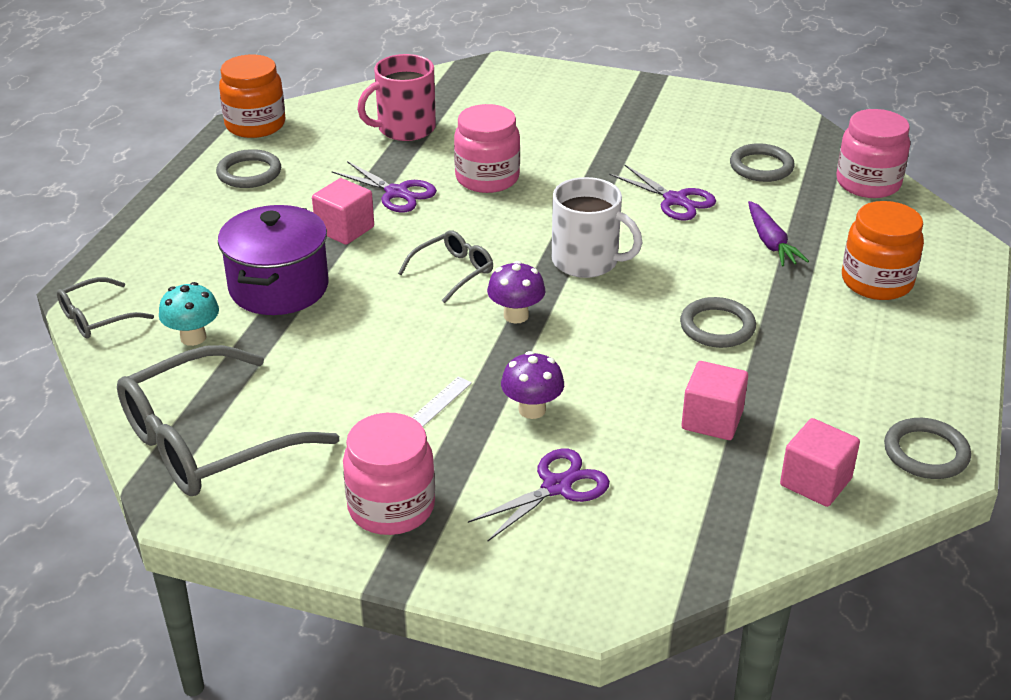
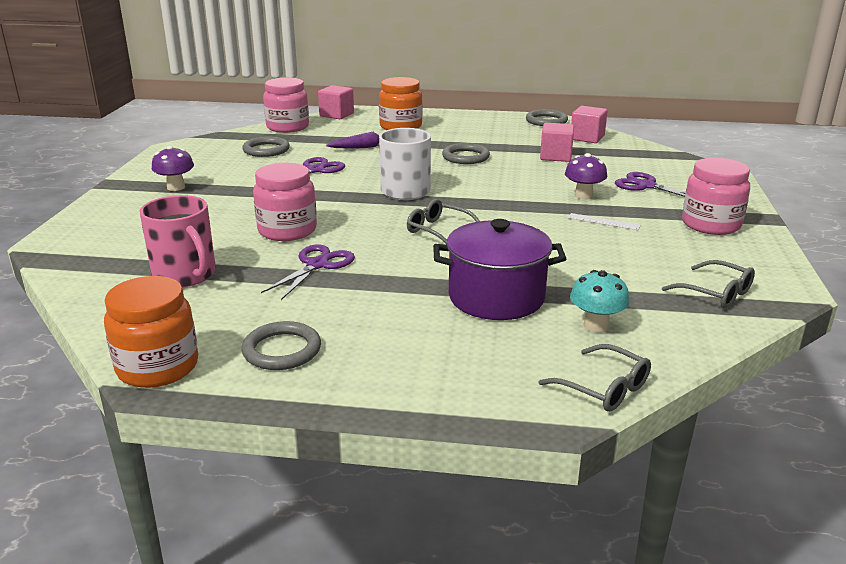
camera: 100 degrees left, 10 degrees down
(209, 441) = (715, 293): grey glasses -> grey glasses, size x0.49
(344, 229) = (388, 280): pink cube -> pink cube (336, 115)
(516, 315) = (485, 207): purple mushroom -> purple mushroom (176, 187)

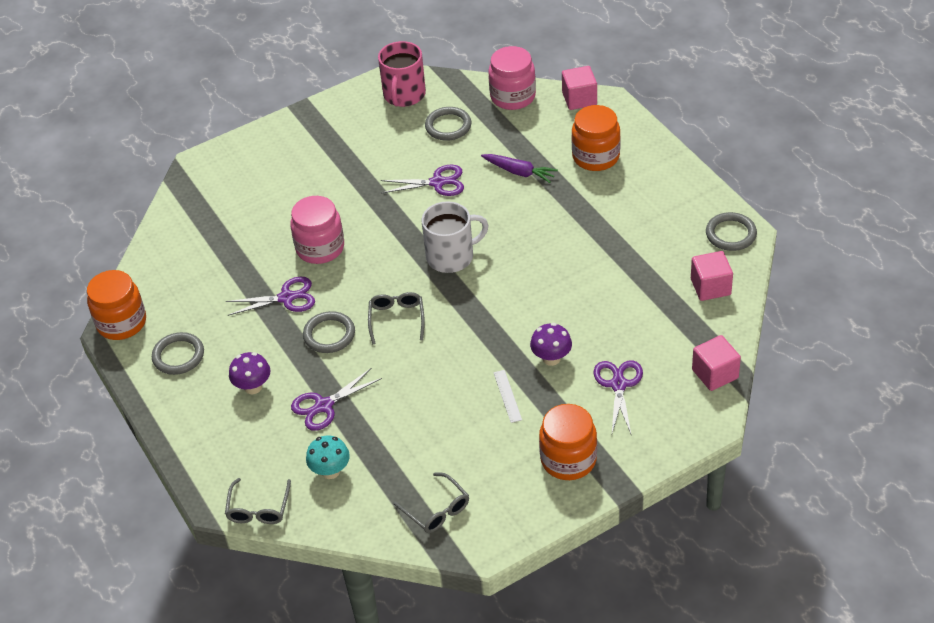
camera: 55 degrees right, 20 degrees up
(176, 187) = (329, 142): purple mushroom -> purple mushroom (253, 387)
(185, 275) = (218, 253): pink mug -> pink mug (404, 95)
(465, 157) = (564, 242): grey ring -> grey ring (329, 334)
(496, 297) = (324, 406): purple pot -> purple scissors
(555, 156) = (631, 294): pink cube -> pink cube (715, 374)
(711, 224) = (568, 459): pink jar -> orange jar
(715, 293) = (436, 509): grey glasses -> grey glasses turned 45 degrees counterclockwise

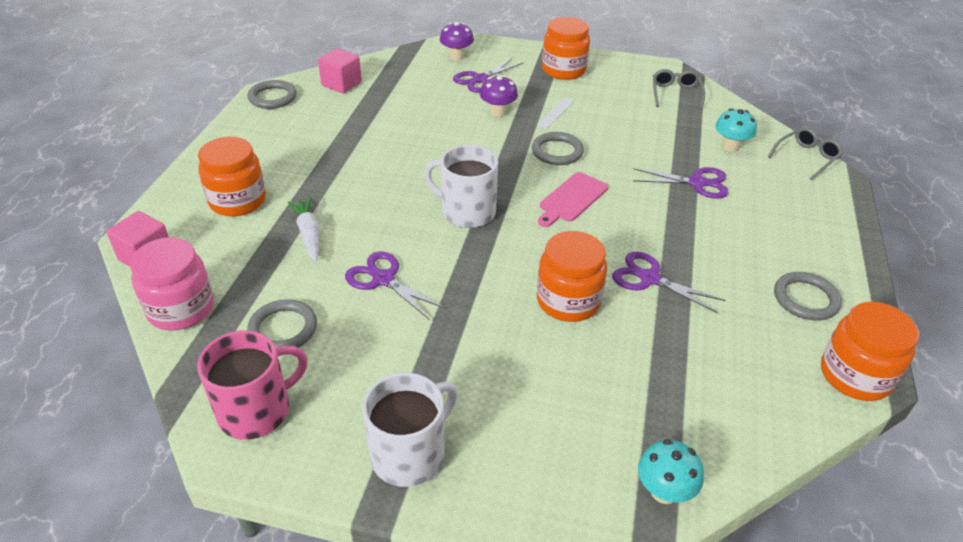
camera: 140 degrees left, 5 degrees down
(185, 196) = (664, 491): none -> turquoise mushroom
(253, 387) = (748, 230): purple mushroom -> purple mushroom (456, 56)
(313, 130) = (410, 454): none -> white mug
(320, 248) = (568, 301): pink jar -> orange jar
(329, 334) = (641, 224): grey ring -> grey ring (557, 151)
(397, 319) = (572, 199): grey glasses -> pink cutting board
(519, 172) = (309, 234): purple carrot -> white carrot
(715, 374) = (420, 53): pink cube -> none

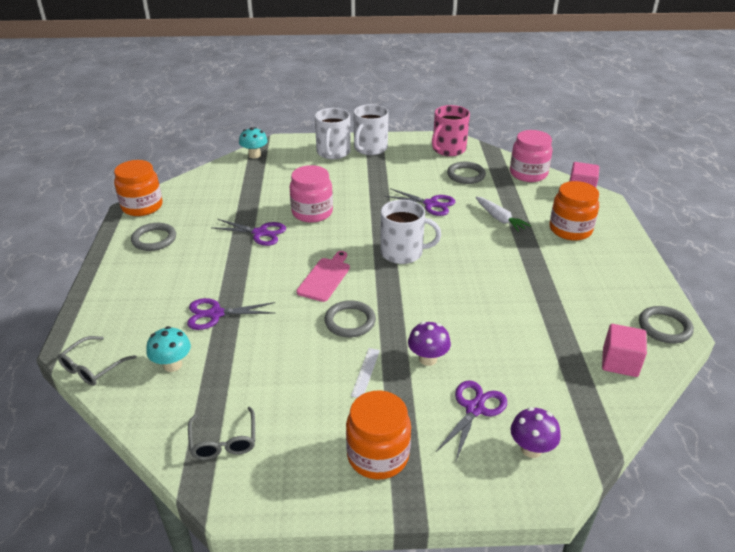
camera: 165 degrees right, 5 degrees down
(492, 458) = (333, 152): none -> white mug
(568, 301) = (312, 212): orange jar -> pink jar

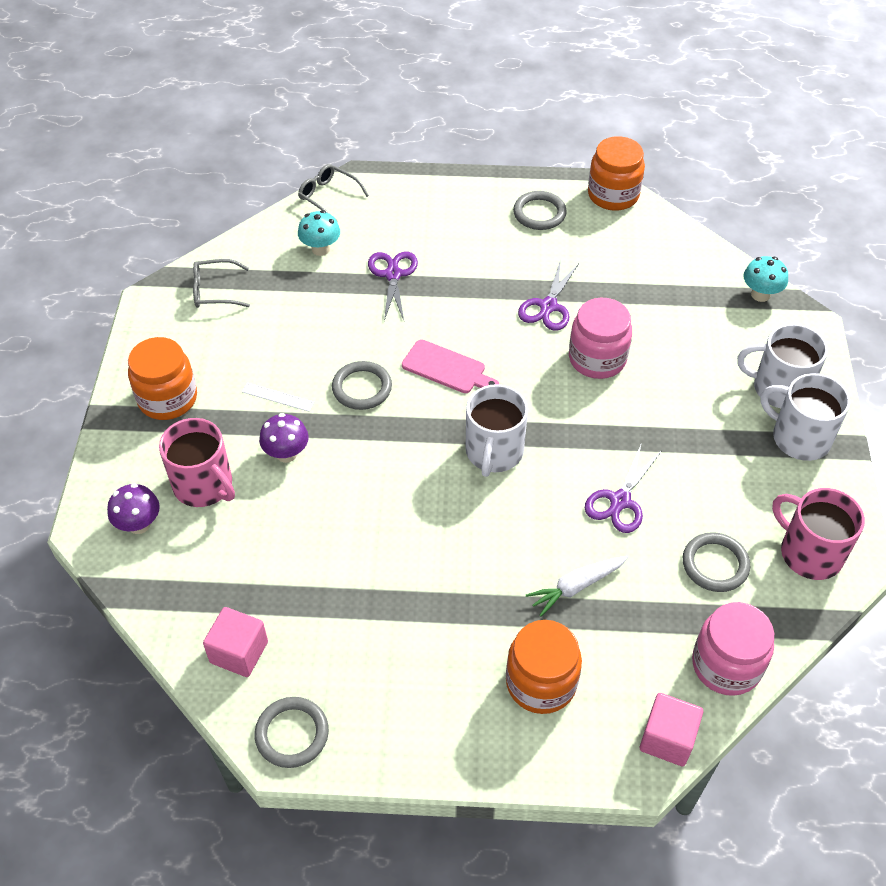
camera: 95 degrees right, 15 degrees up
(474, 409) = (204, 485): purple scissors -> pink mug

